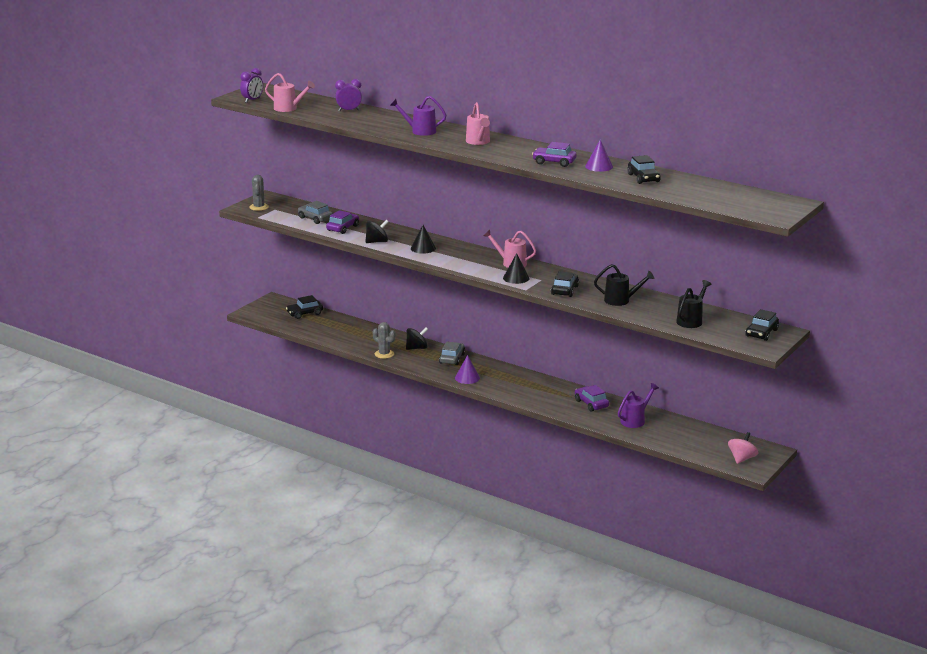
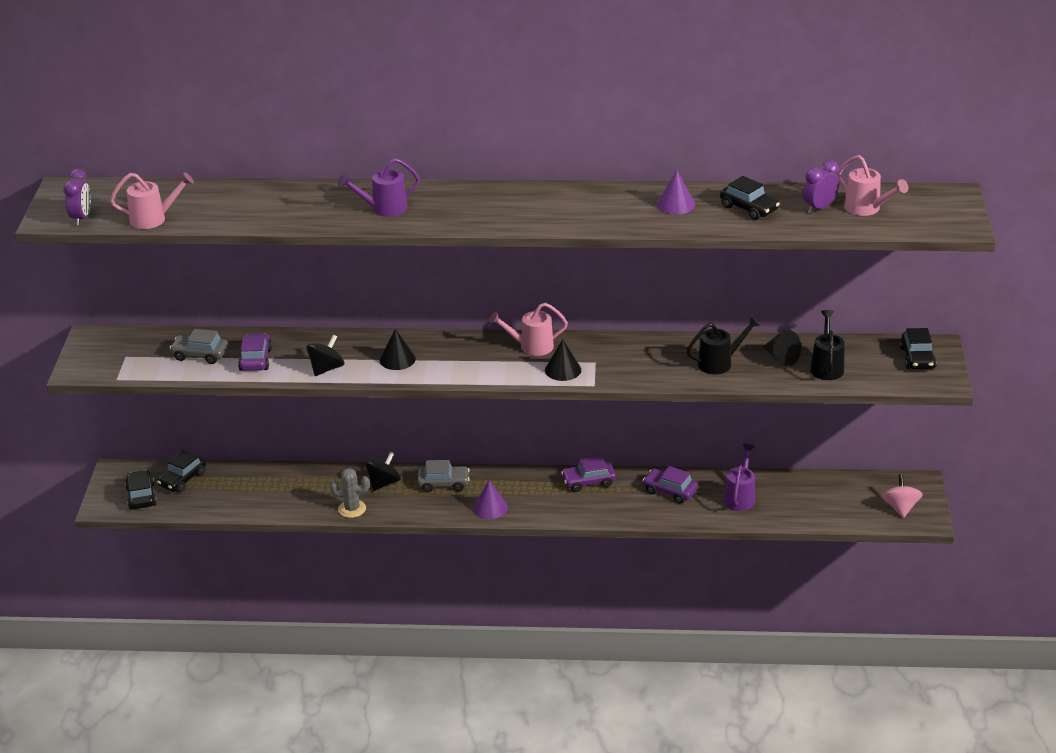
camera: 30 degrees left, 10 degrees up
(259, 207) = (99, 360): grey cactus -> none
(349, 110) = (242, 198): purple clock -> purple clock (819, 208)
(452, 359) = (443, 484): grey car -> grey car turned 105 degrees clockwise
(478, 142) = (482, 206): pink watering can -> pink watering can (867, 209)
(554, 162) = (615, 213): purple car -> purple car (588, 482)
(564, 290) = (640, 370): black car -> black car (141, 496)
(665, 309) = (781, 358): none -> black cone

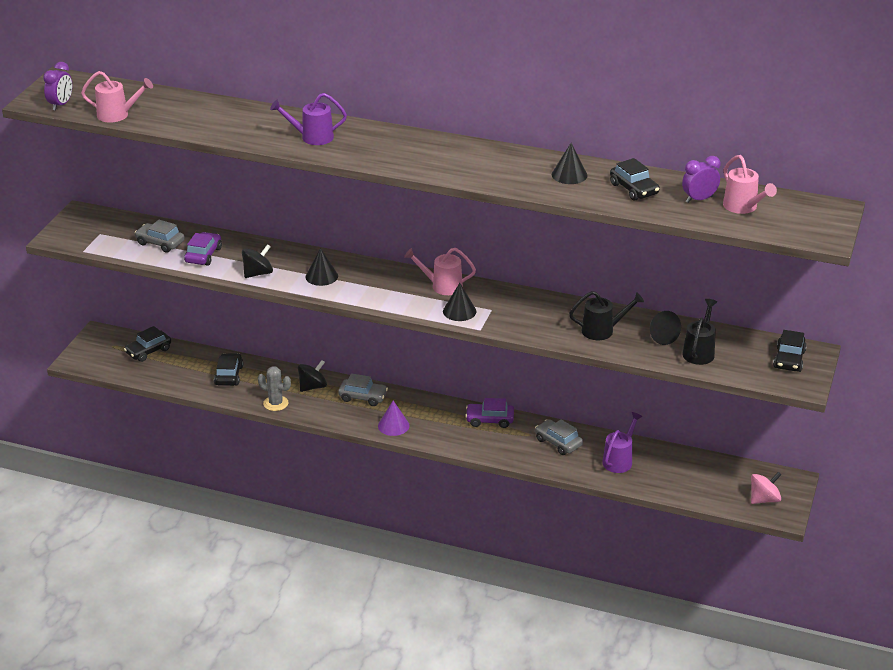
camera: 15 degrees right, 0 degrees up
(141, 496) = (109, 359): black car -> black car (229, 375)
(670, 491) = (558, 442): purple car -> grey car
(675, 204) = (569, 175): purple cone -> black cone
(900, 508) = (764, 499): pink spinning top -> pink spinning top turned 45 degrees clockwise

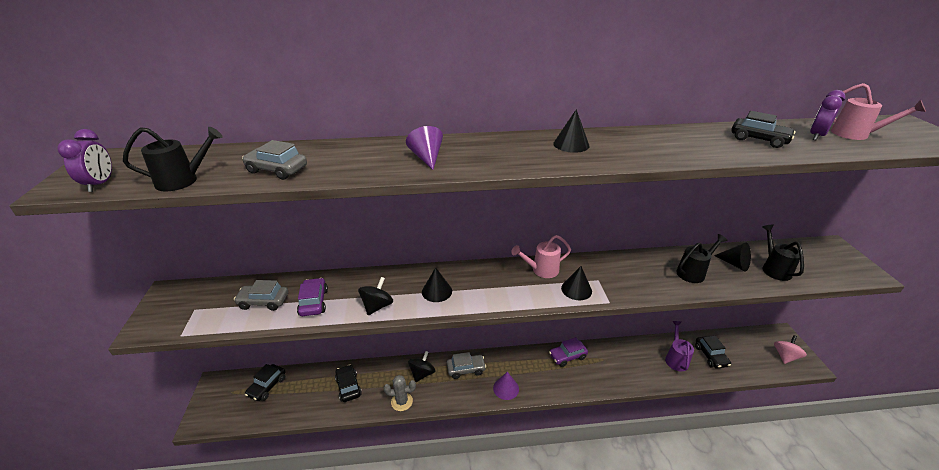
camera: 25 degrees left, 0 degrees up
(118, 115) = (183, 180): pink watering can -> black watering can
(312, 137) = (427, 158): purple watering can -> purple cone
(558, 442) = (626, 359): grey car -> grey car (277, 170)
(569, 175) = (693, 140): black cone -> black cone (571, 144)
(789, 359) = (830, 256): black car -> black car (710, 356)

